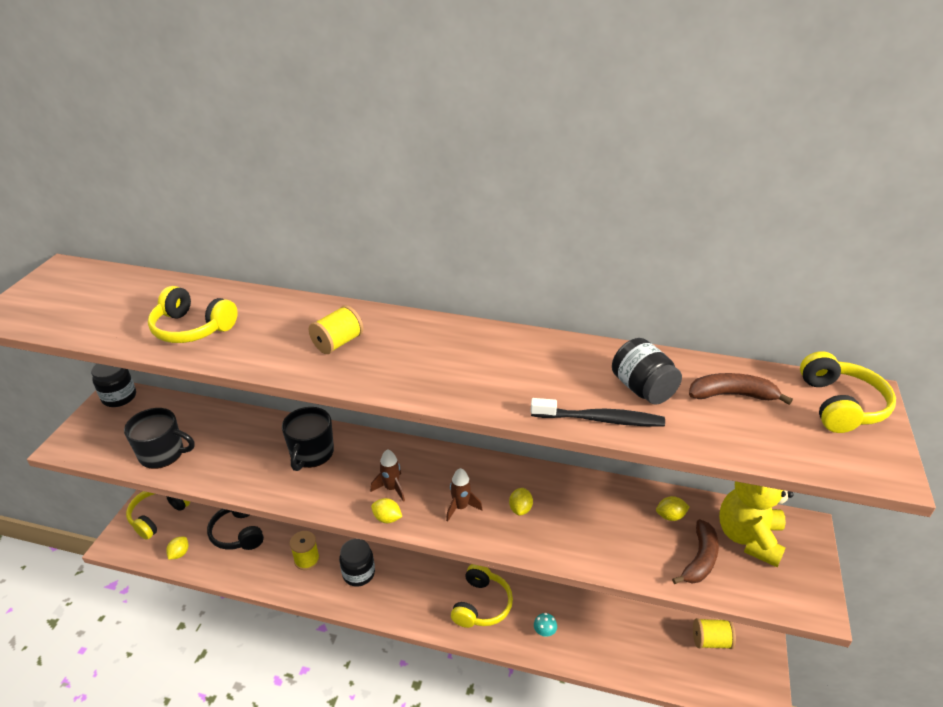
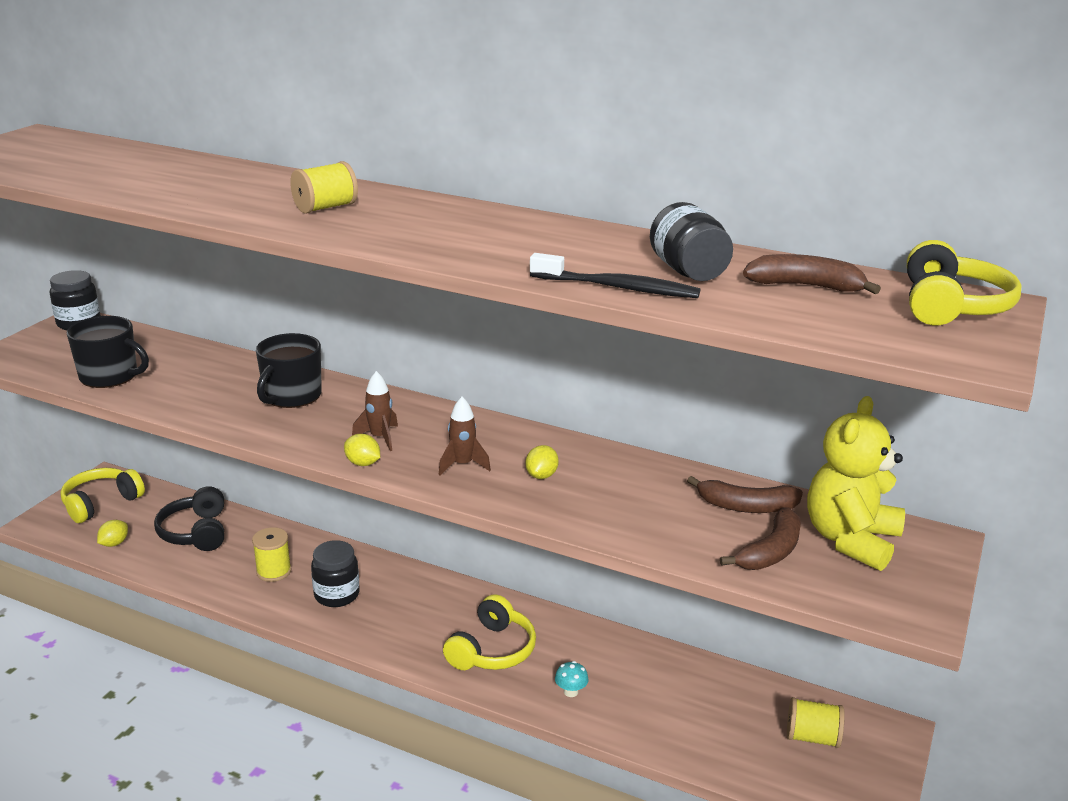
camera: 10 degrees right, 10 degrees down
(192, 328) = (161, 184): yellow headphones -> none
(670, 516) = (746, 506): yellow lemon -> brown banana

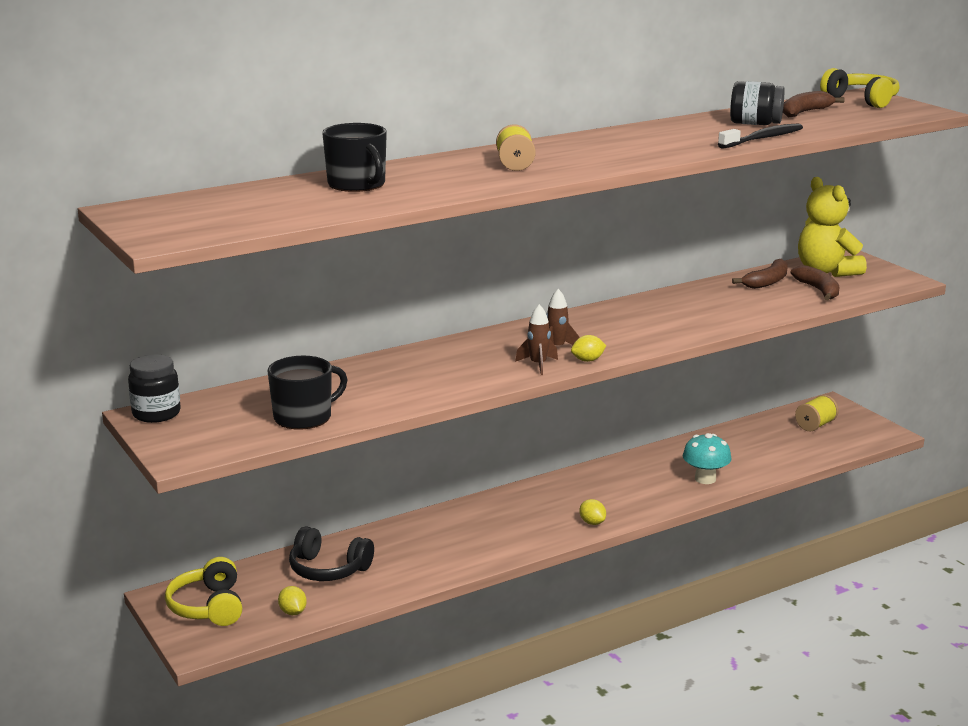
camera: 55 degrees left, 5 degrees down
(274, 571) = (435, 547): yellow spool -> none
(291, 396) = (447, 361): black mug -> black mug (357, 184)
(337, 595) = (501, 529): black jar -> none
(463, 465) = (628, 334): brown rocket -> brown rocket (538, 365)
(492, 650) = (634, 491): yellow headphones -> none
(541, 475) = (669, 318): yellow lemon -> yellow lemon (592, 522)
(571, 691) = (705, 479): turquoise mushroom -> turquoise mushroom, size x1.86

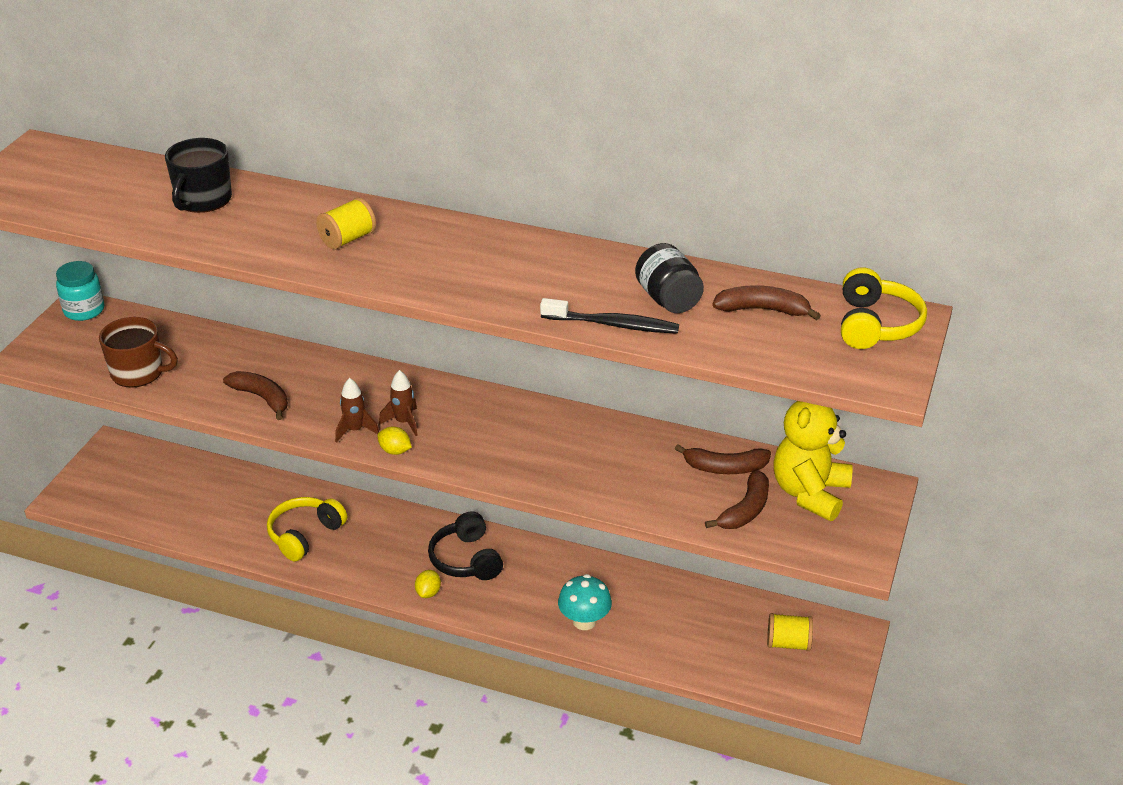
camera: 50 degrees right, 15 degrees up
(156, 414) = (84, 310): black jar -> turquoise jar
(209, 607) = (116, 472): yellow headphones -> yellow headphones (305, 535)
(293, 612) = (143, 513): yellow lemon -> none
(304, 417) = (138, 372): black mug -> brown mug
(328, 569) = (217, 495): black headphones -> black headphones (466, 559)
(434, 383) = (262, 398): none -> brown banana

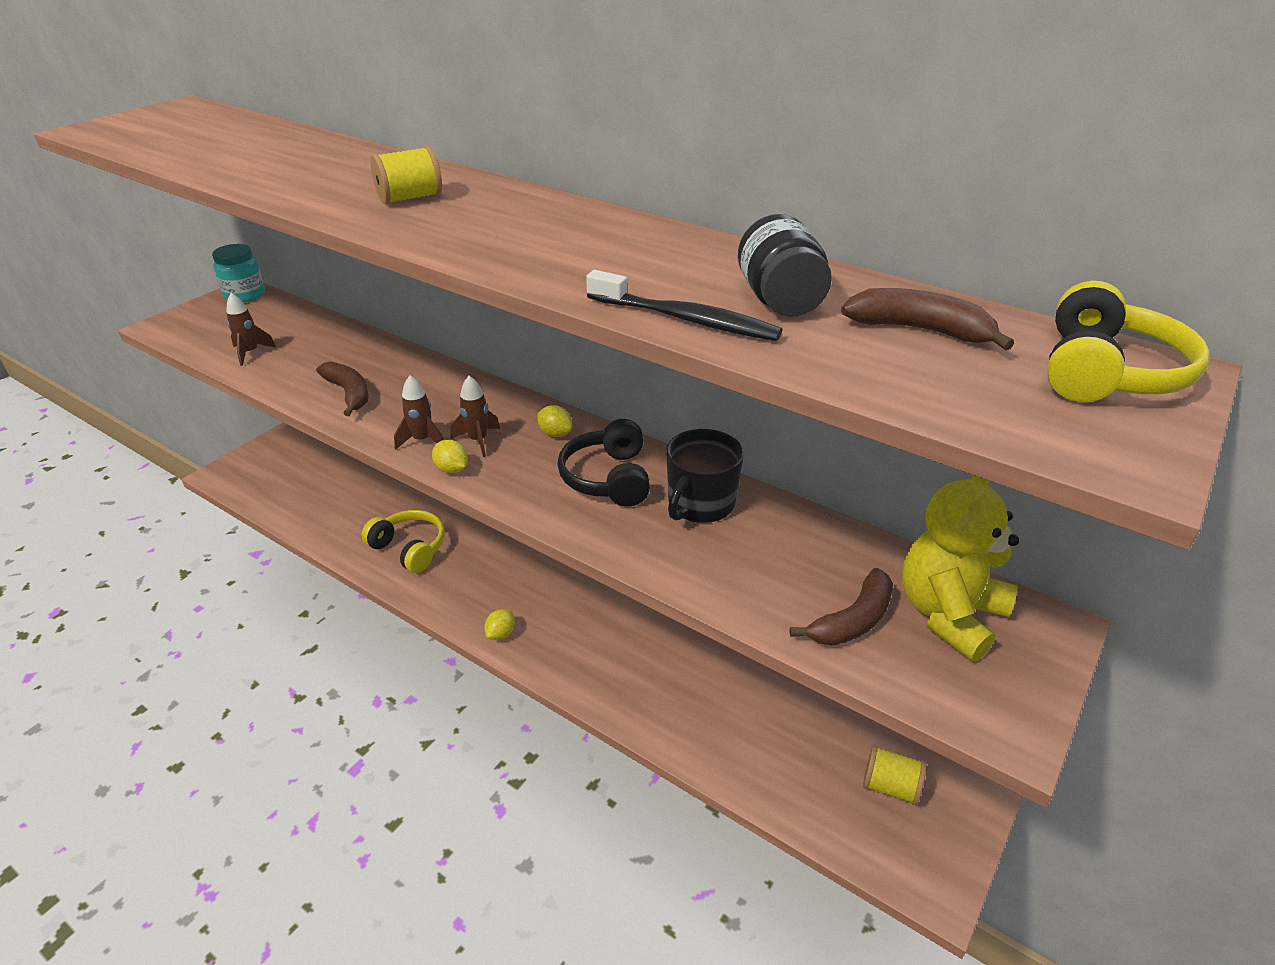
camera: 15 degrees right, 0 degrees up
(138, 372) = (250, 353): brown mug -> brown rocket
(203, 200) = (290, 153): black mug -> black mug (700, 503)
(305, 535) = (409, 548): yellow headphones -> yellow headphones turned 75 degrees clockwise
(466, 405) = (555, 433): none -> yellow lemon
(466, 559) = (554, 604): black headphones -> black headphones (608, 478)
(584, 621) = (654, 703): turquoise mushroom -> none
(725, 468) = (838, 558): brown banana -> none

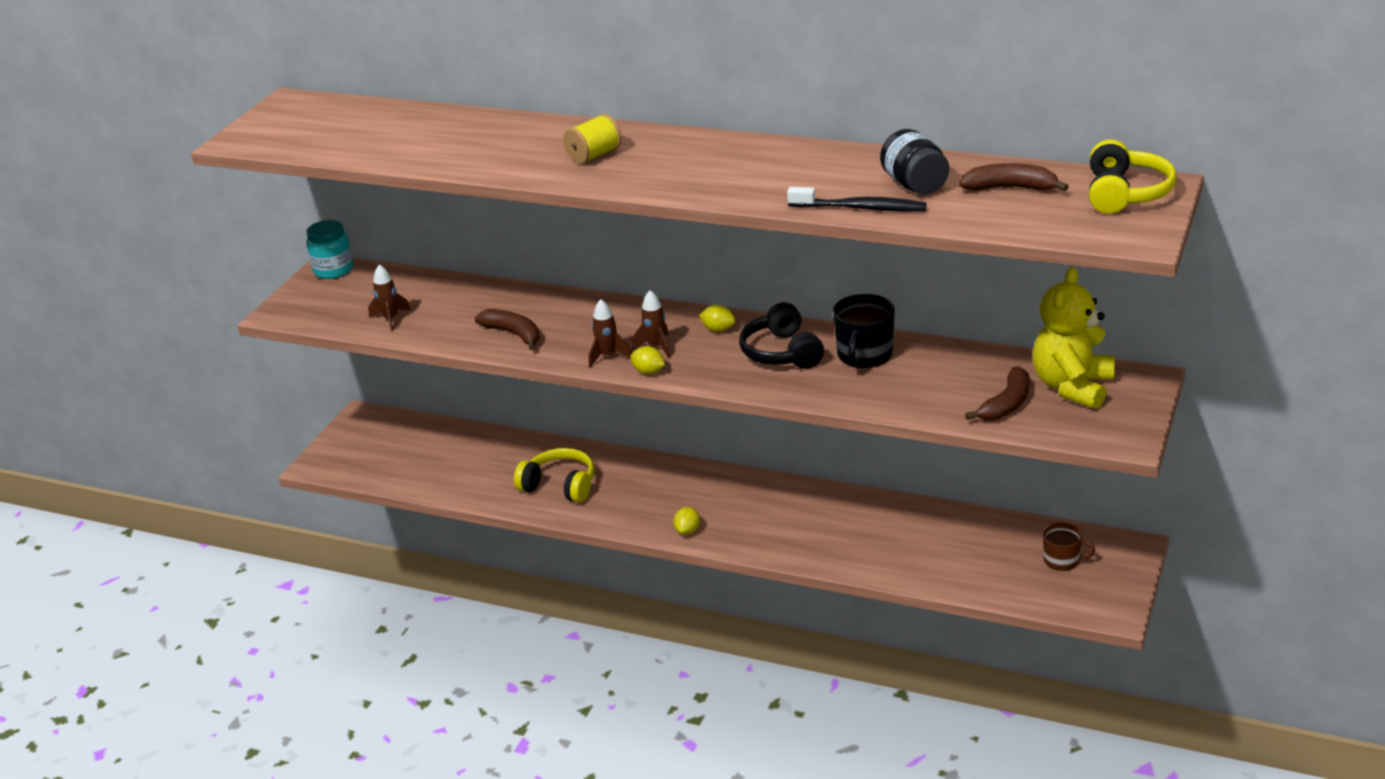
camera: 10 degrees left, 5 degrees down
(890, 786) = (1062, 560): yellow spool -> brown mug

